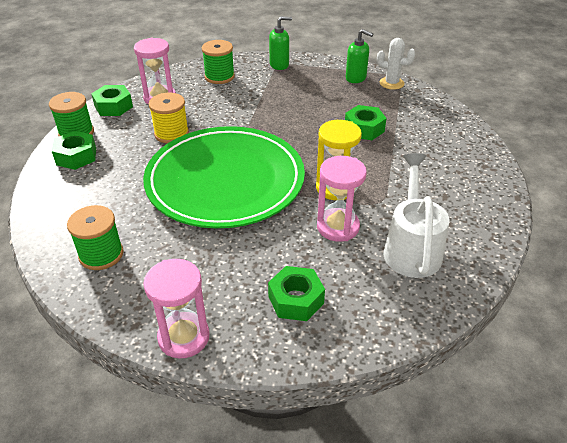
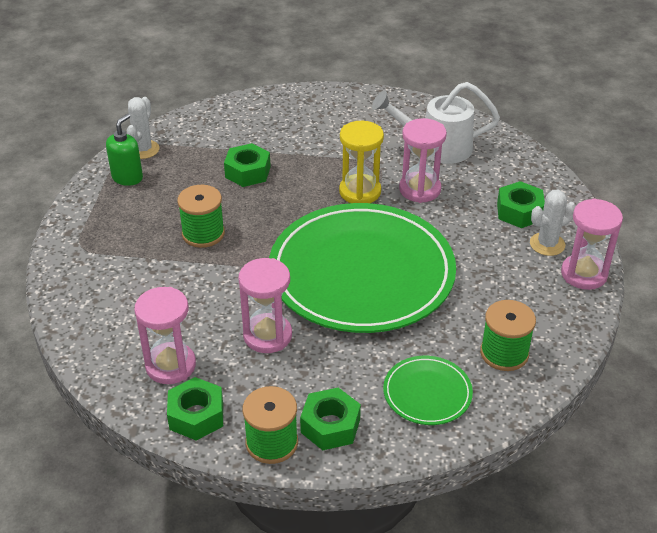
camera: 95 degrees left, 0 degrees up
(81, 204) = (427, 393): none -> green plate
(171, 134) = (267, 335): yellow spool -> pink hourglass
(219, 76) = (111, 307): green spool -> green spool (203, 233)
(238, 314) = (547, 244): none -> white cactus
(279, 65) = (81, 248): green soap dispenser -> none

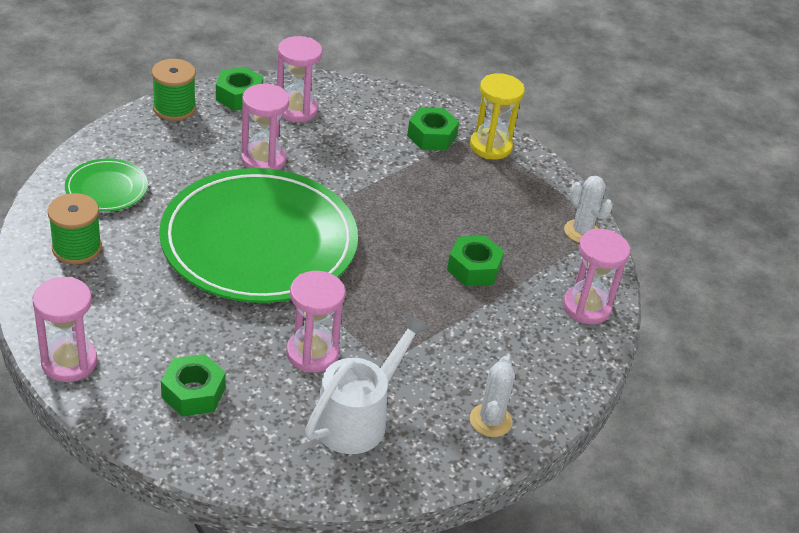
camera: 125 degrees right, 0 degrees up
(127, 177) = (546, 202): green soap dispenser -> none
(203, 233) = (417, 197): green spool -> none
(222, 117) = (586, 307): none -> pink hourglass
(330, 426) = (149, 135): green nut -> green nut (431, 136)
(360, 192) = (359, 313): yellow hourglass -> yellow hourglass (490, 146)
(547, 244) = (132, 372): white cactus -> white cactus (490, 421)

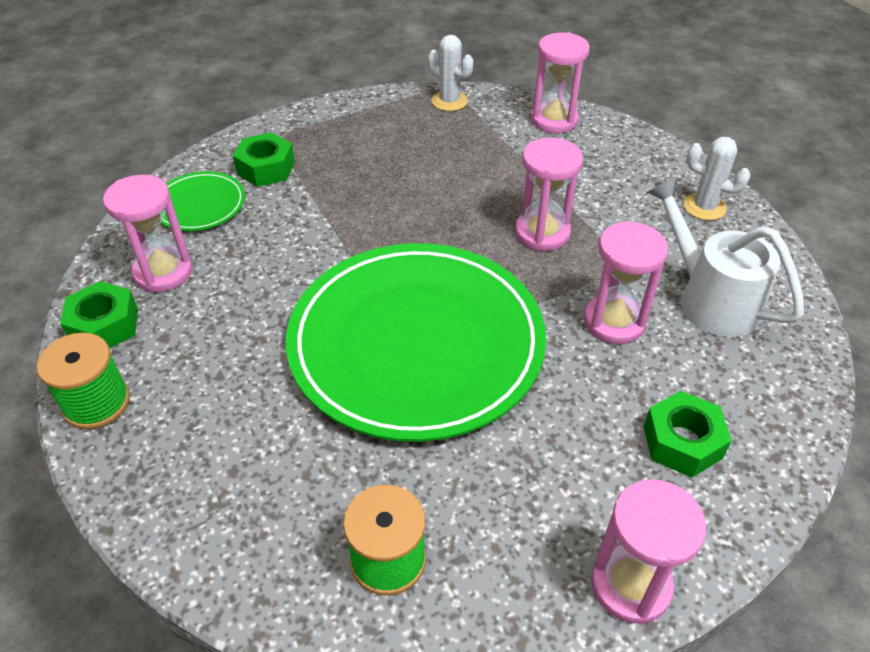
camera: 70 degrees left, 5 degrees up
(106, 188) = (258, 508): green plate -> green plate (200, 205)
(263, 160) = (255, 318): pink hourglass -> pink hourglass (542, 233)
(473, 268) = (491, 178): green nut -> none
(490, 146) = (300, 131): yellow hourglass -> none
(581, 232) = (449, 101): white cactus -> white cactus turned 60 degrees clockwise

